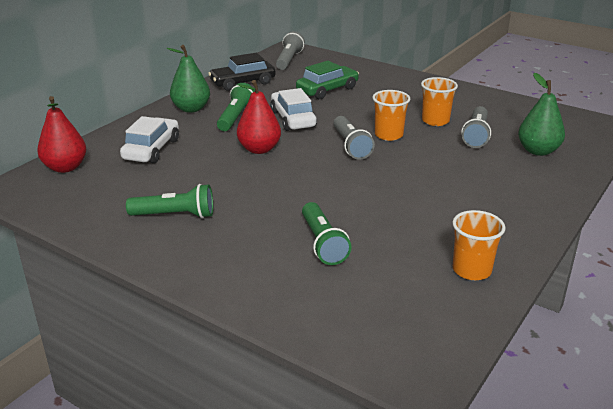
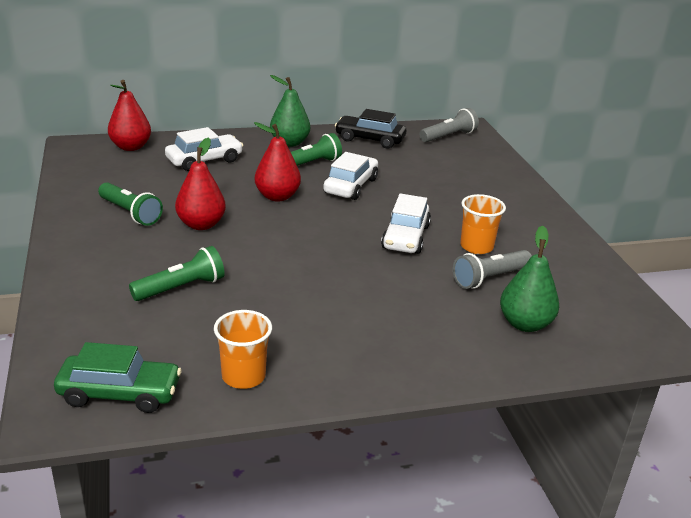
camera: 40 degrees right, 0 degrees up
(246, 195) = (201, 224): none -> red pear
(323, 243) = (181, 288): green flashlight -> green flashlight turned 150 degrees counterclockwise
(327, 90) = (430, 175): green car -> green car (120, 393)
(351, 146) = (353, 229): grey flashlight -> none
(388, 135) = (405, 237): orange cup -> white car

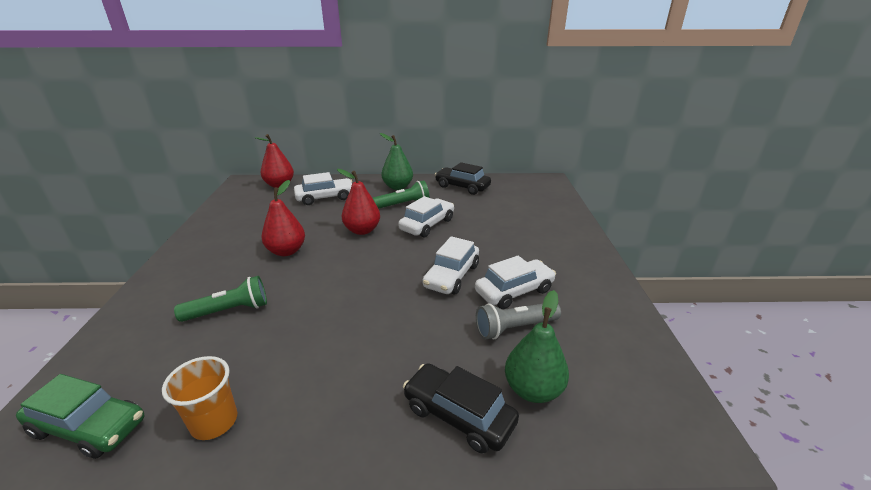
camera: 15 degrees right, 0 degrees up
(130, 213) = (240, 237): green flashlight -> none
(448, 136) = (528, 187): grey flashlight -> none
(467, 348) = (458, 415): none -> black car
(476, 246) = (514, 291): orange cup -> white car

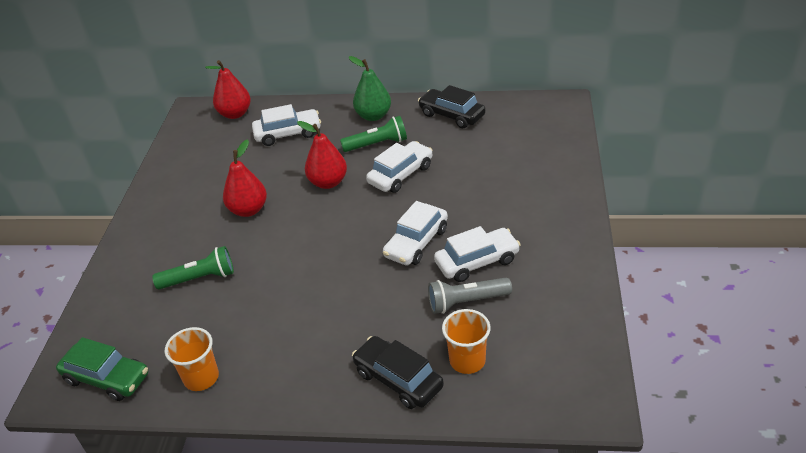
camera: 10 degrees right, 10 degrees up
(533, 389) = (467, 360): green pear -> orange cup

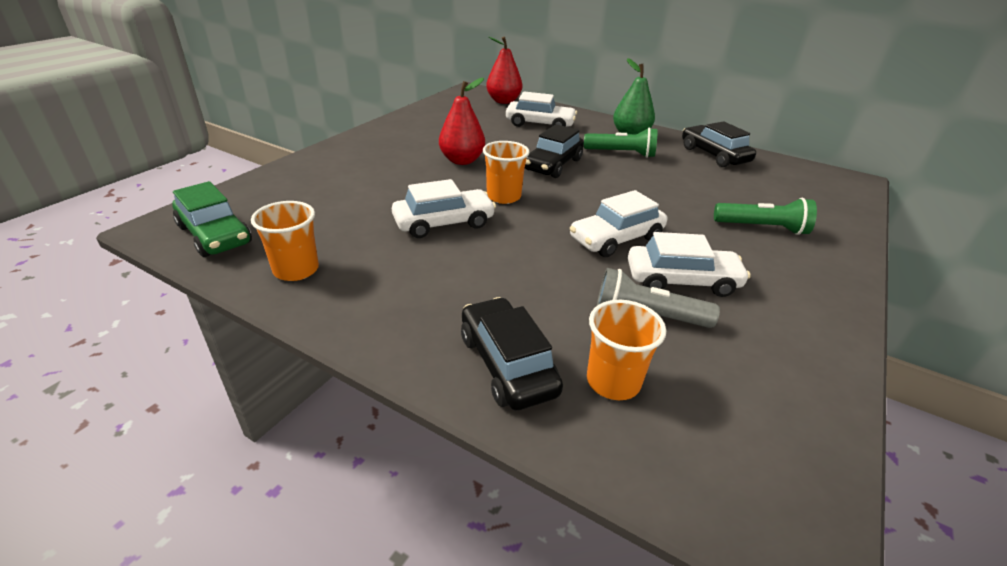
camera: 20 degrees right, 5 degrees down
(199, 278) = (373, 192): green flashlight -> green flashlight (762, 228)
(309, 236) = (503, 196): none -> orange cup
(328, 182) = (553, 165): red pear -> black car
(400, 174) = (632, 181): white car -> white car (444, 223)

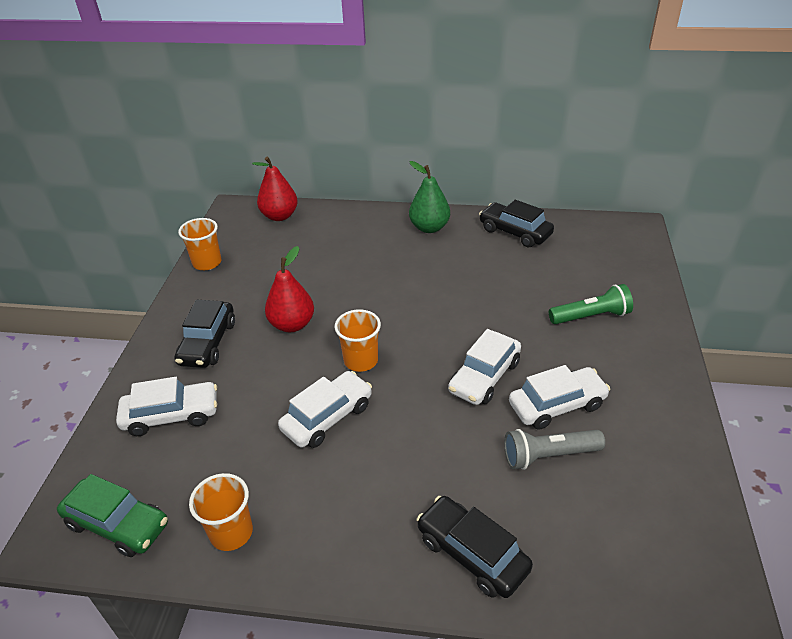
camera: 20 degrees left, 5 degrees up
(540, 124) = (336, 241): white car -> white car (171, 415)
(553, 165) = (381, 298): black car -> black car (208, 343)
(613, 381) = (556, 534): orange cup -> orange cup (207, 263)
(621, 153) = (434, 259): green flashlight -> none

